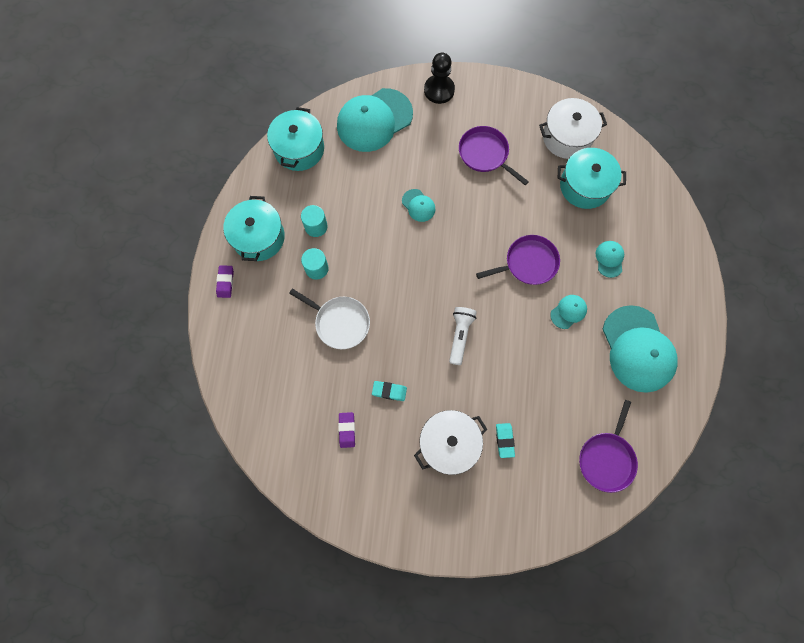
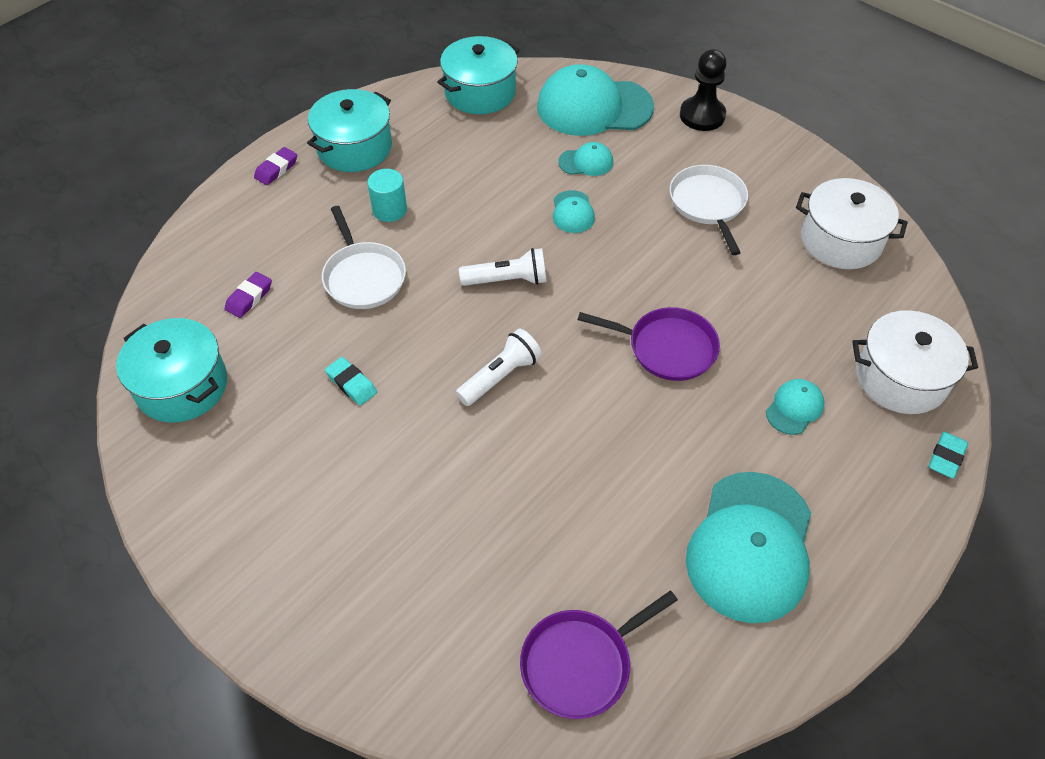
camera: 35 degrees right, 20 degrees down
(316, 226) = (428, 170): turquoise cylinder -> none
(347, 430) = (259, 394): purple eraser -> purple eraser (249, 298)
(418, 273) = (507, 280): none -> white flashlight
(448, 444) = (369, 492): white pot -> white pot (901, 378)
(485, 154) = (708, 204): purple pan -> white pan
(504, 440) = (449, 538): turquoise eraser -> turquoise eraser (946, 457)
(568, 312) = (678, 436): turquoise cap -> turquoise cap (586, 162)
(585, 186) = (824, 305): turquoise pot -> turquoise pot (182, 386)

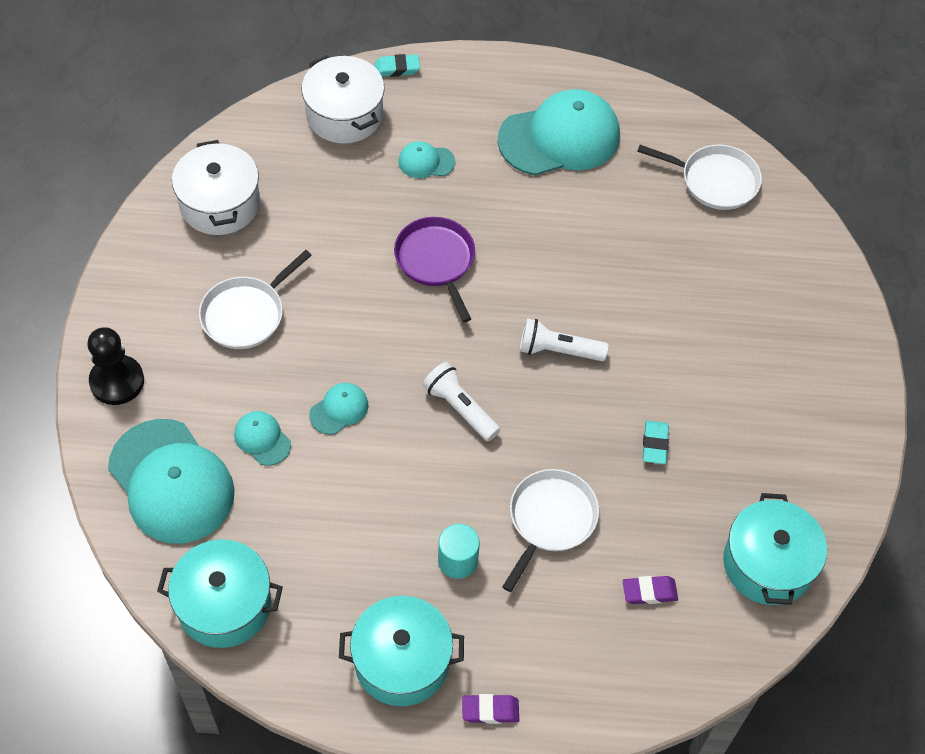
camera: 130 degrees left, 5 degrees up
(580, 664) = (715, 181): purple pan -> white pan

